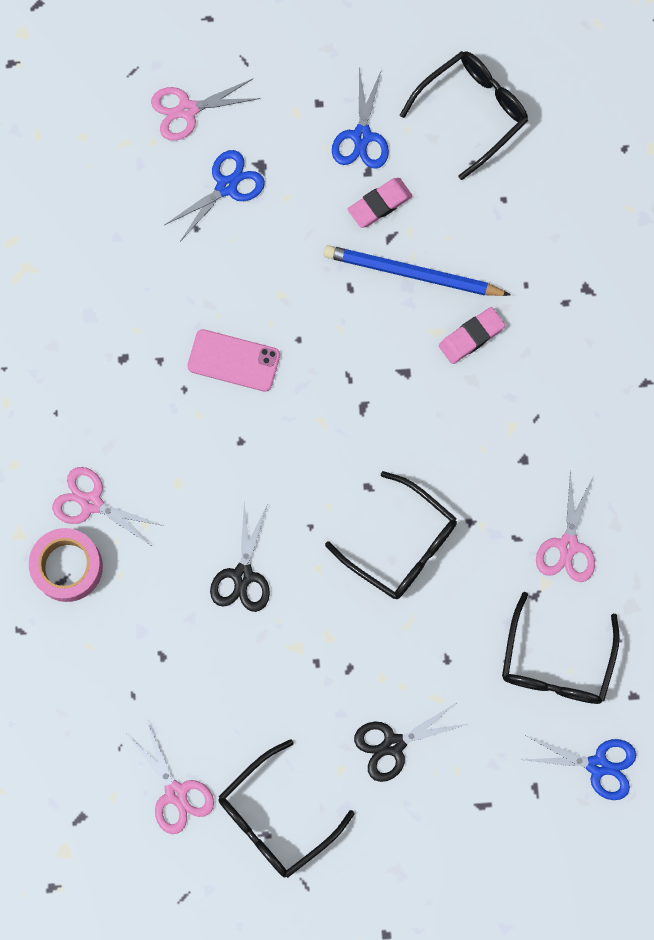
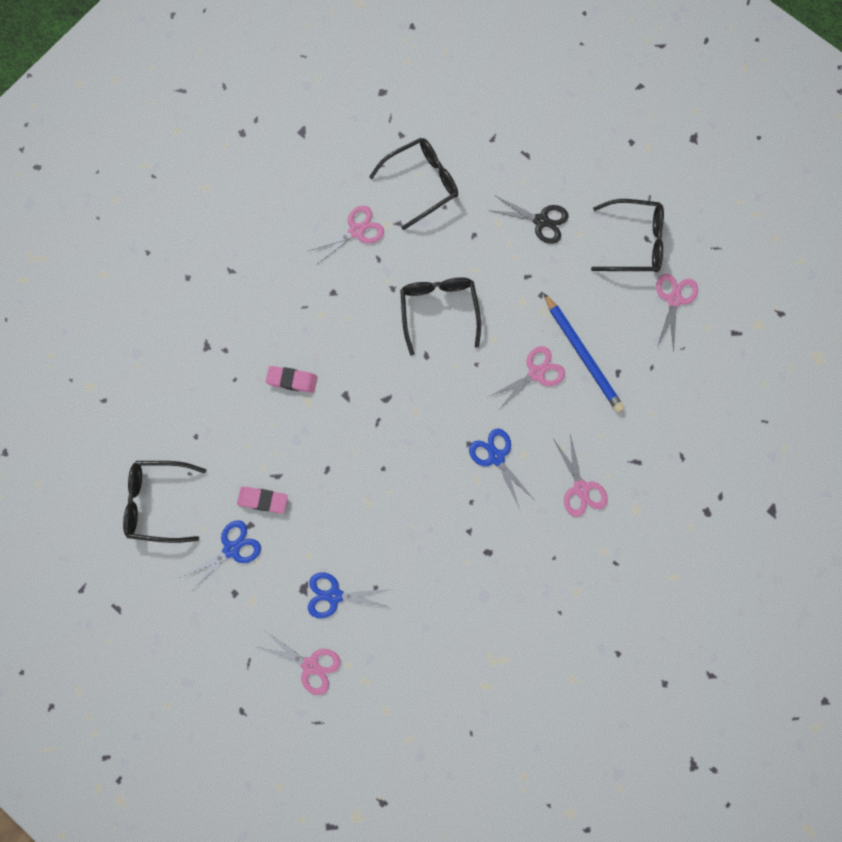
camera: 135 degrees left, 0 degrees up
(67, 567) = (625, 466): pink tape -> none
(233, 360) = (429, 491): pink phone -> none
(243, 575) = (536, 373): black scissors -> pink scissors
(412, 274) = (286, 444): blue pencil -> blue pencil (583, 355)
(598, 765) = (451, 121): blue scissors -> blue scissors (496, 457)

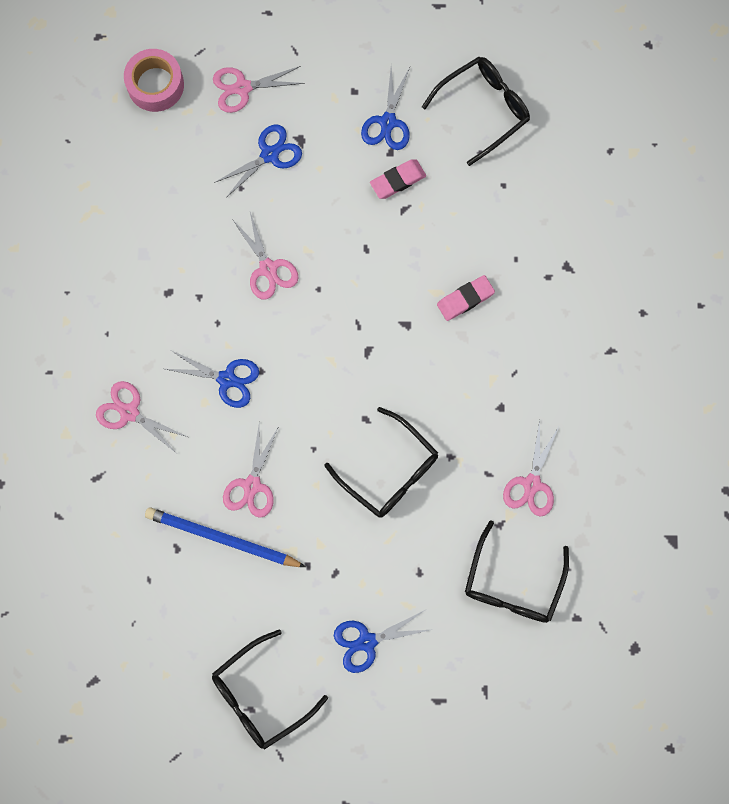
camera: 140 degrees right, 0 degrees up
(371, 723) = (155, 85): none -> pink tape
(541, 221) = (367, 641): black scissors -> blue scissors
(674, 299) = (177, 667): pink scissors -> pink scissors (268, 268)

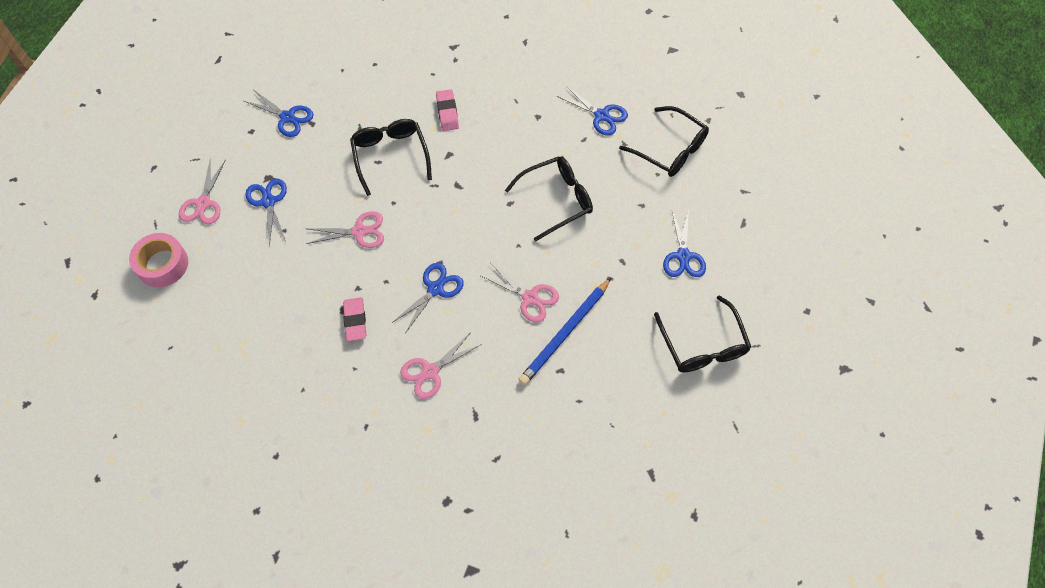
camera: 70 degrees left, 15 degrees down
(398, 180) = (336, 125): pink eraser -> pink eraser (355, 320)
(483, 109) = (312, 58): black glasses -> black glasses (390, 156)
(532, 484) = (601, 115): pink scissors -> blue scissors

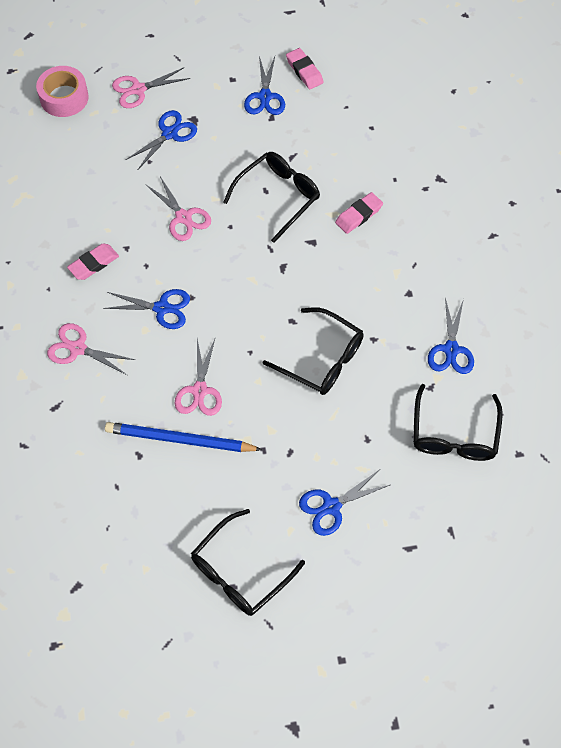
camera: 60 degrees right, 0 degrees up
(285, 79) = (304, 71): none -> pink eraser

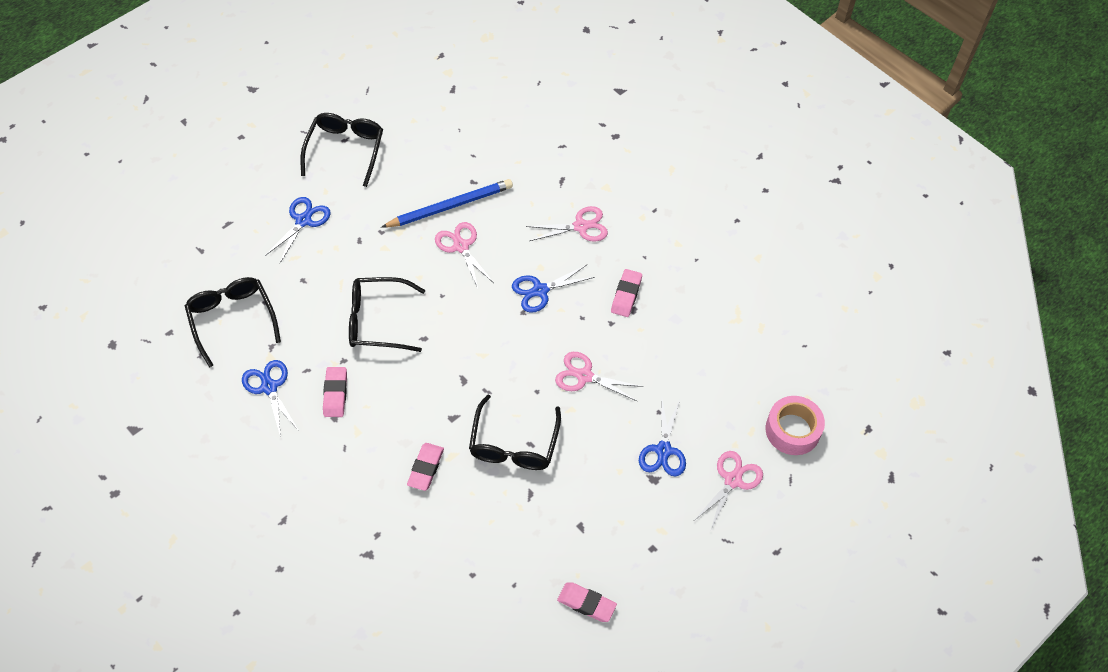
camera: 145 degrees right, 5 degrees down
(265, 96) = (604, 547): blue scissors -> none
(397, 313) = (335, 394): none -> pink eraser

